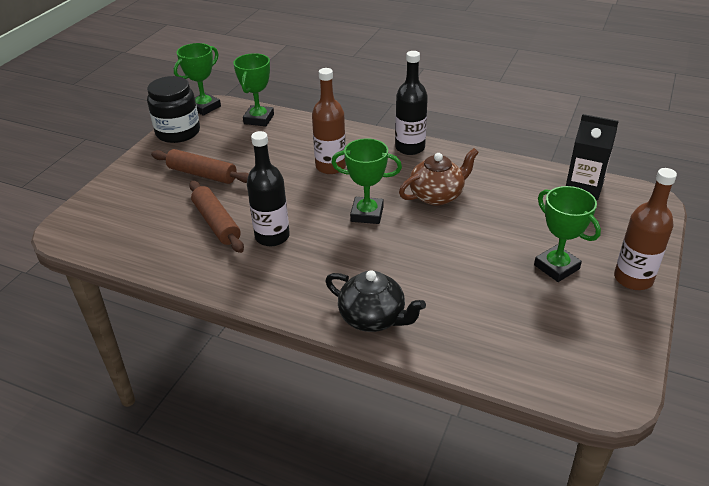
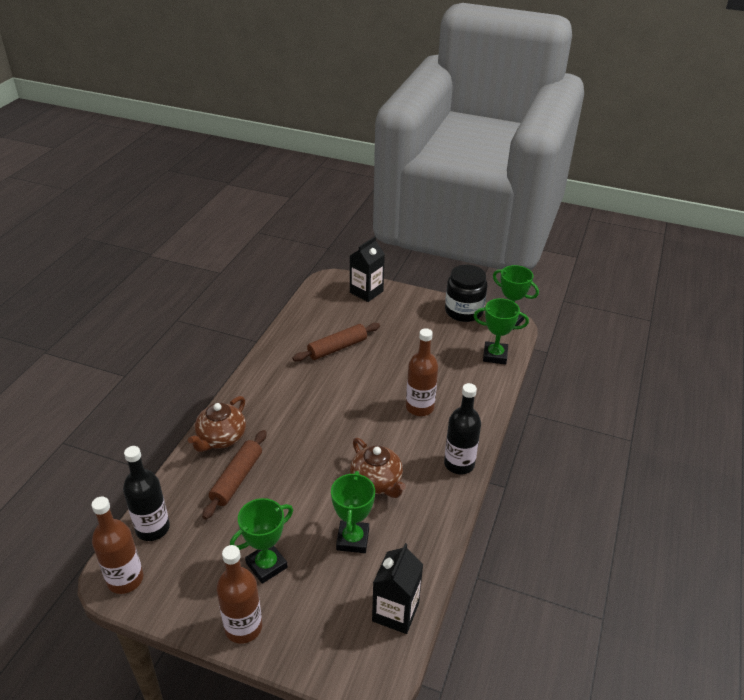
camera: 85 degrees right, 0 degrees up
(108, 199) = (366, 292): none -> black carton
(202, 174) = (402, 332): brown rolling pin -> brown rolling pin (237, 478)
(272, 236) = (319, 378): black bottle -> black bottle (153, 528)
(367, 214) = (348, 433): green trophy -> green trophy (352, 539)
(373, 318) = (221, 438): black teapot -> brown teapot
(608, 383) = (125, 579): none -> brown bottle

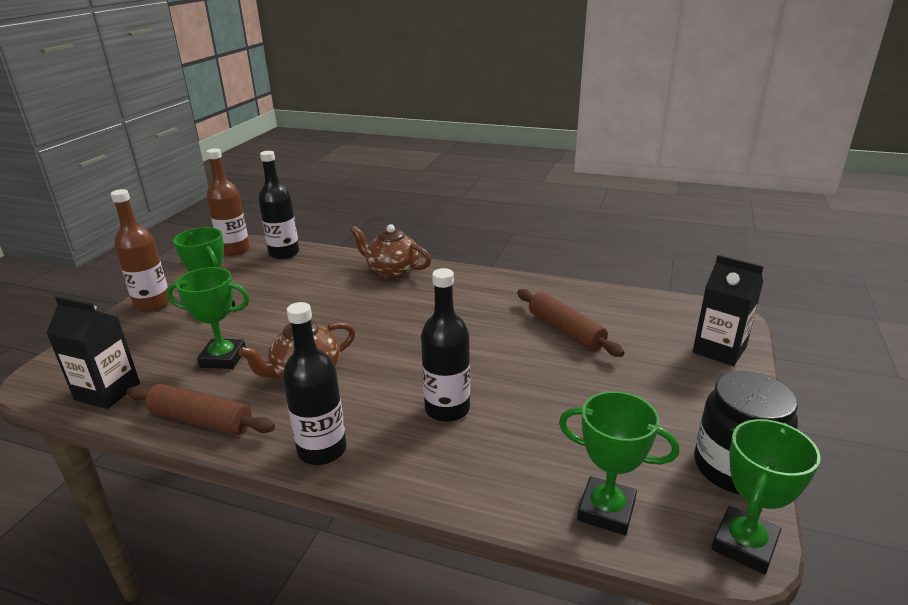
camera: 90 degrees right, 10 degrees down
(237, 478) = (333, 284): brown rolling pin -> brown rolling pin (201, 420)
(420, 407) = (447, 409): brown bottle -> black bottle
(495, 355) = (606, 510): green trophy -> green trophy turned 75 degrees counterclockwise

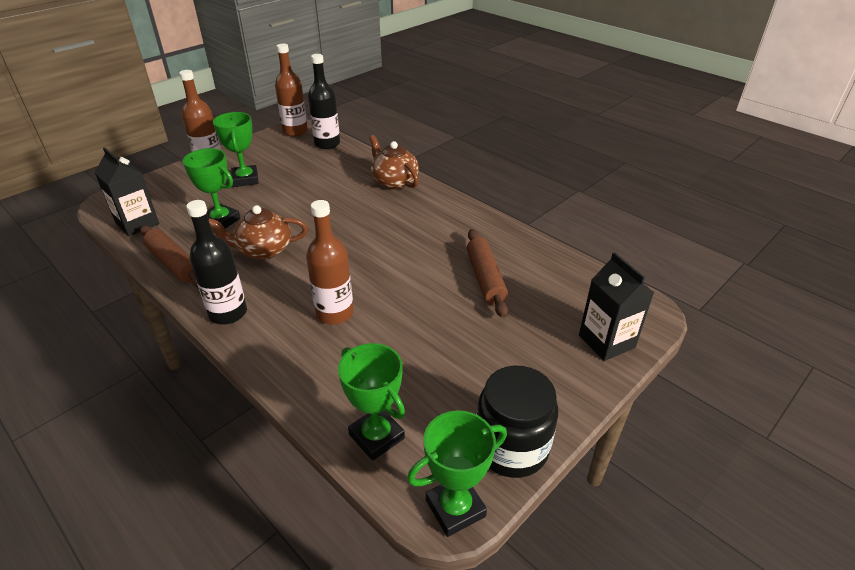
camera: 25 degrees right, 10 degrees up
(447, 409) = (335, 313): black bottle -> brown bottle

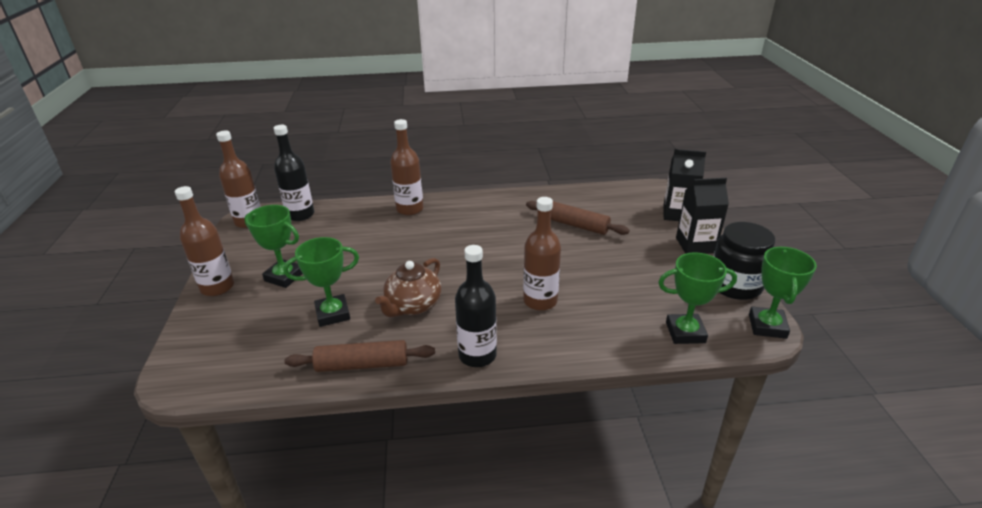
camera: 50 degrees left, 5 degrees down
(137, 223) = (255, 369): black carton -> black carton (695, 245)
(394, 182) = (410, 209): brown teapot -> brown bottle

